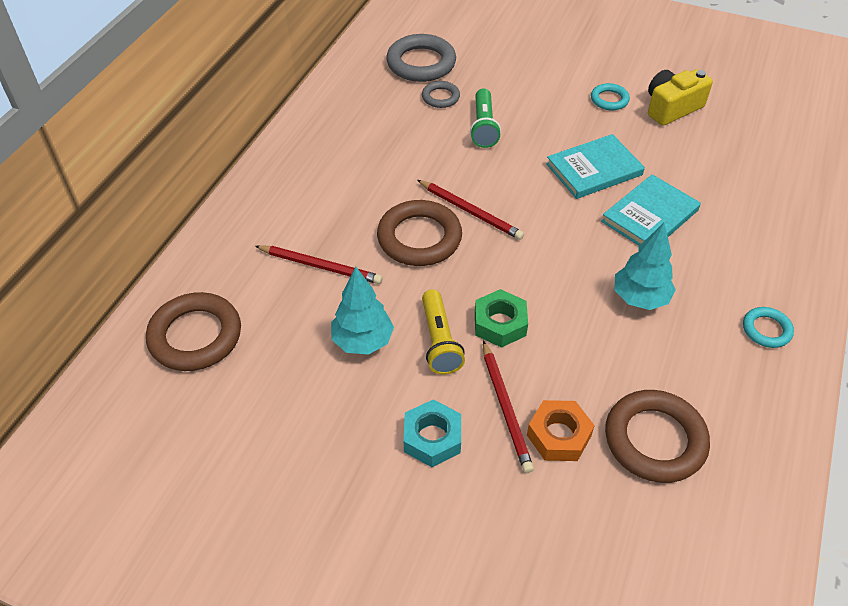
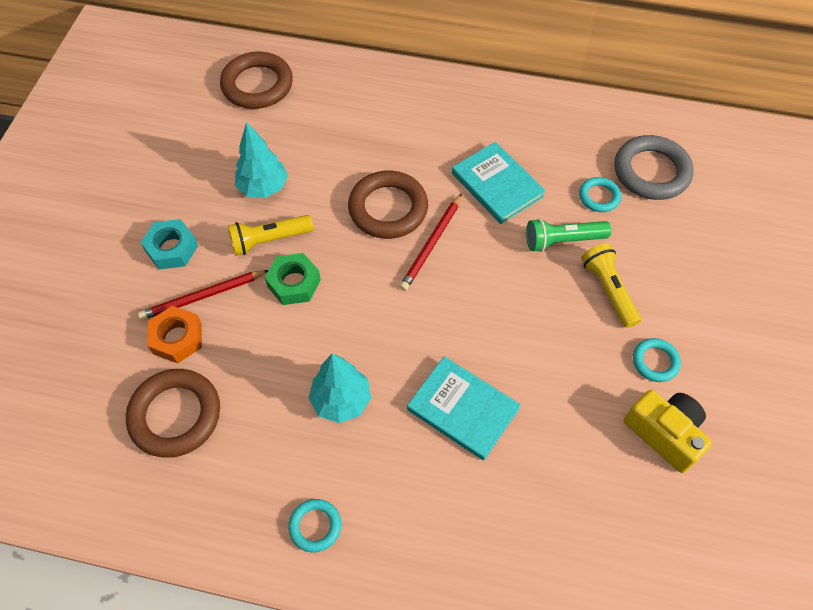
camera: 80 degrees right, 10 degrees up
(320, 266) = (341, 144): red pencil -> none
(440, 97) = (599, 197): grey ring -> turquoise ring
(539, 110) = (608, 290): none -> yellow flashlight
(594, 169) = (524, 350): turquoise book -> turquoise book (497, 185)

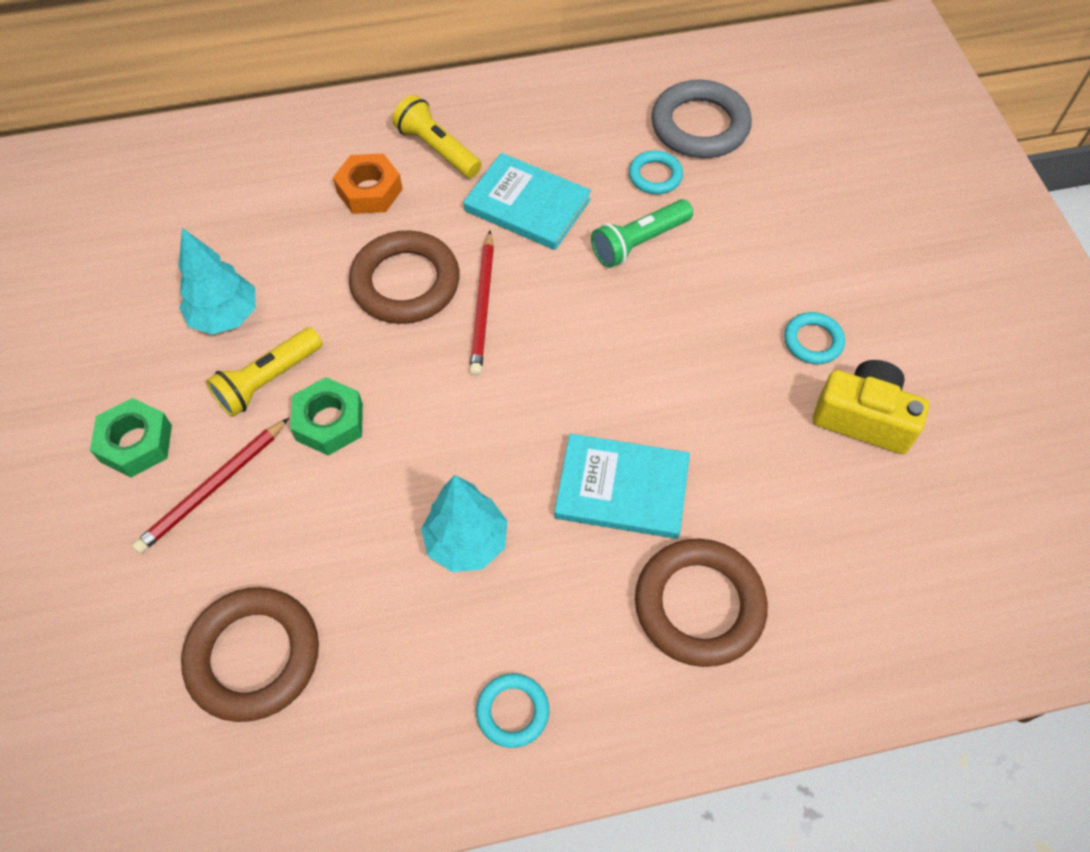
camera: 25 degrees left, 0 degrees up
(172, 248) = (136, 443): turquoise nut -> green nut
(177, 338) = (204, 556): orange nut -> orange nut (369, 191)
(257, 85) = (149, 188): brown ring -> brown ring (699, 605)
(608, 290) = (720, 280): yellow flashlight -> yellow flashlight (437, 149)

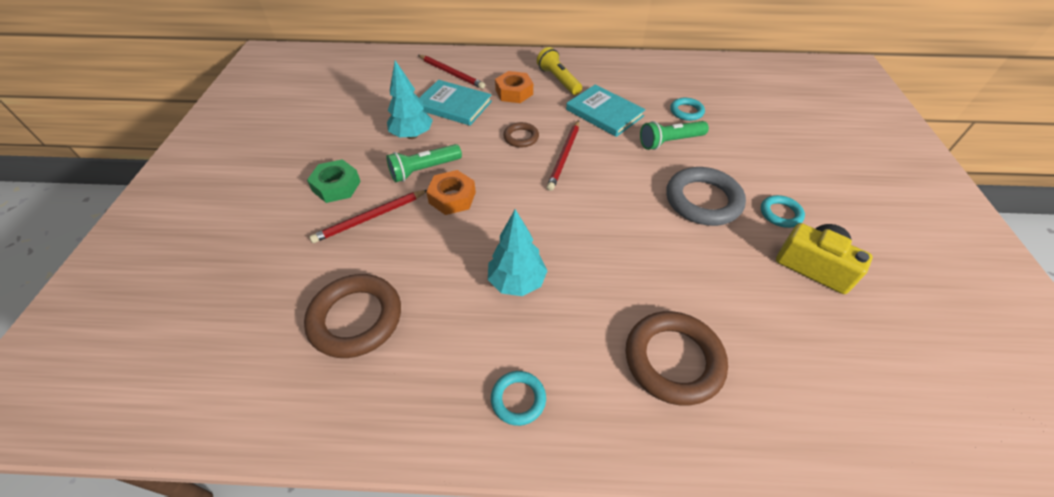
camera: 15 degrees right, 10 degrees down
(249, 170) = (451, 73): none -> red pencil
(268, 381) = (424, 170): yellow flashlight -> green flashlight
(329, 422) = (452, 197): green nut -> orange nut
(405, 283) = (521, 137): brown ring -> brown ring, size x0.53
(622, 488) = (631, 273): turquoise book -> turquoise book (454, 105)
(700, 126) = (719, 92): grey ring -> grey ring (703, 200)

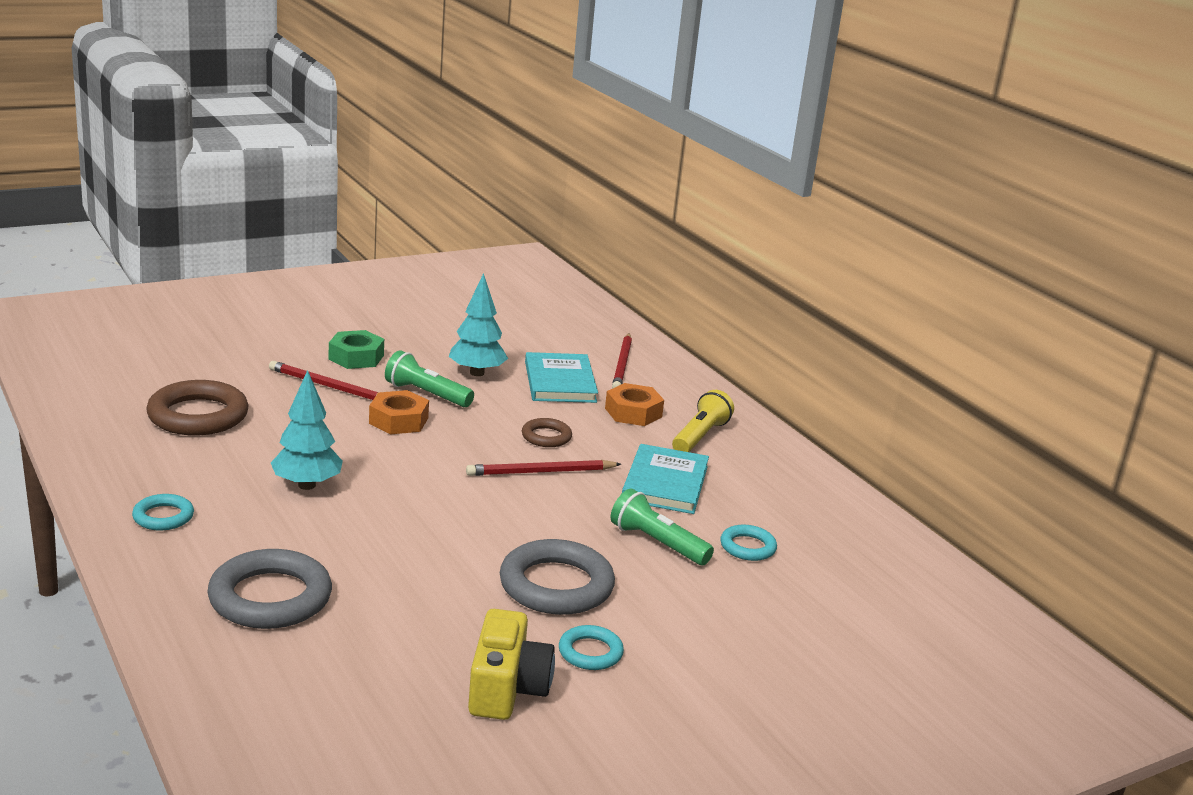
camera: 55 degrees right, 25 degrees down
(673, 360) = (270, 597): brown ring -> grey ring

